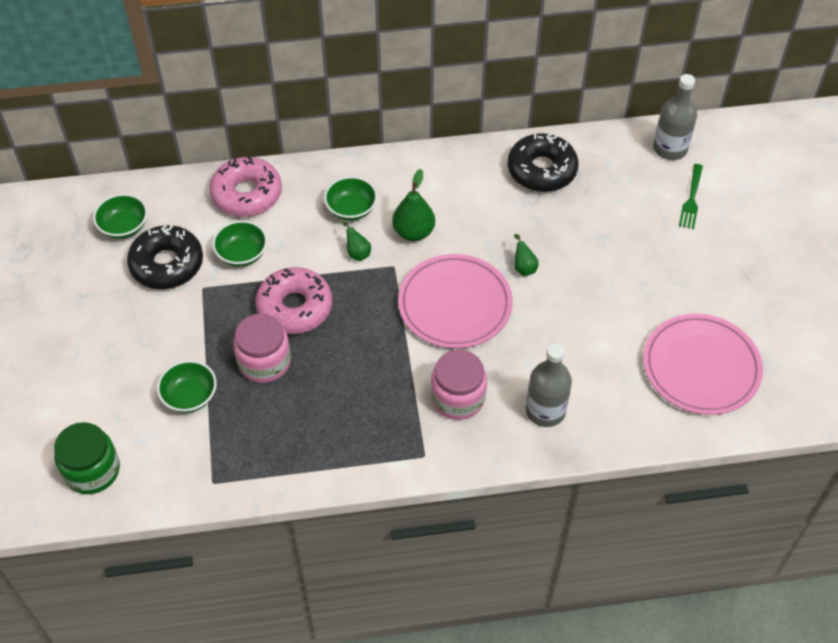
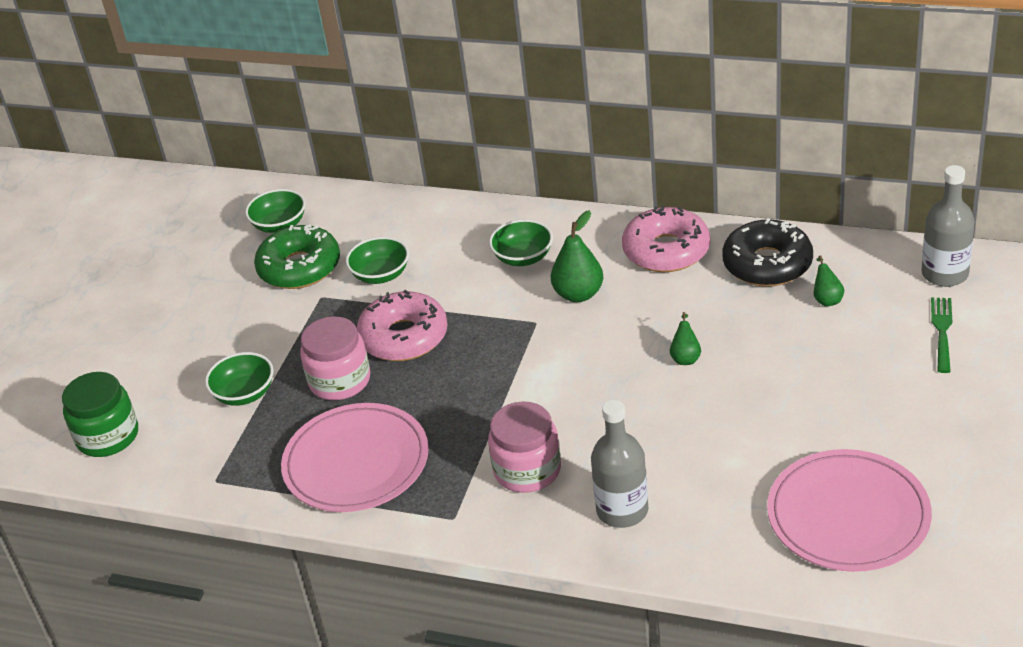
camera: 30 degrees right, 15 degrees down
(167, 264) = (299, 268): black donut -> green donut
(247, 194) = (421, 221): pink donut -> pink donut (666, 251)
(357, 253) = (503, 300): green pear -> green pear (826, 299)
(455, 304) = (582, 375): pink plate -> pink plate (356, 462)
(691, 198) = (942, 332): green fork -> green fork turned 150 degrees clockwise

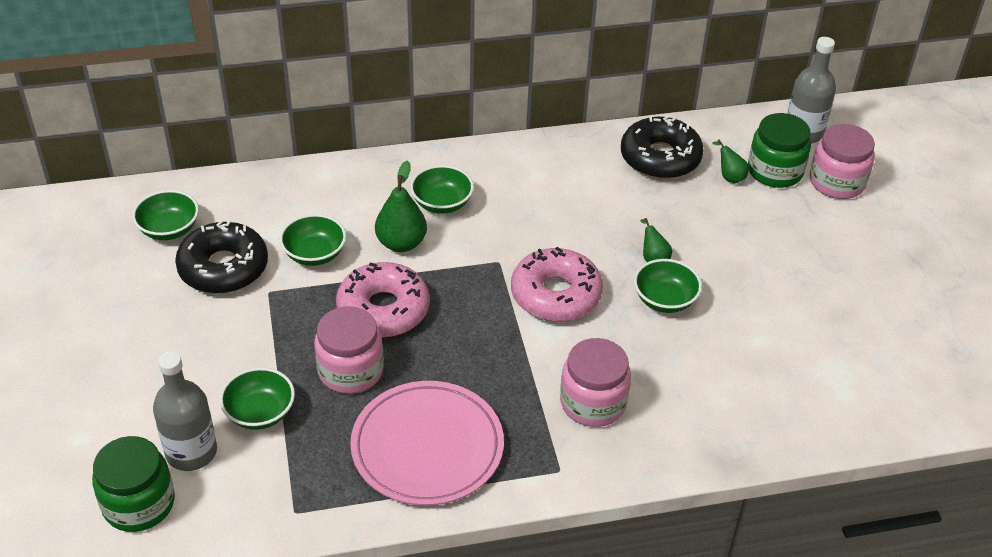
camera: 35 degrees left, 5 degrees up
(299, 268) = (223, 268): green donut -> black donut
(578, 294) = (518, 225): green pear -> green pear (401, 243)
(622, 510) = (701, 413): grey bottle -> grey bottle (191, 452)
(666, 251) = (566, 166): pink donut -> pink donut (555, 295)
(667, 398) = (664, 300): none -> green bowl
(848, 515) = (880, 358): pink plate -> none
(881, 305) = (775, 171): none -> green jar
(942, 332) = (837, 182): green fork -> pink jar

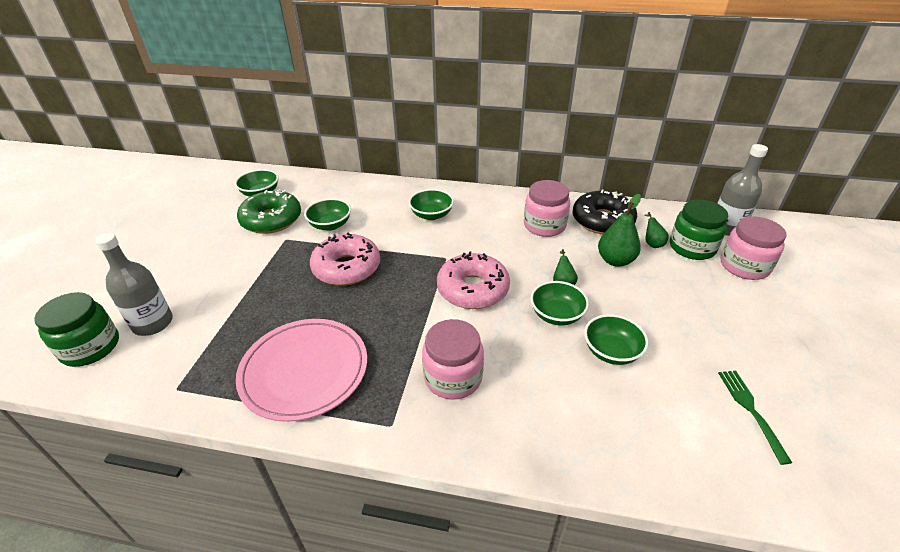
camera: 25 degrees right, 5 degrees down
(223, 268) = (271, 220): black donut -> green donut
(260, 413) = (216, 311): green bowl -> green bowl (611, 351)
(350, 371) = (295, 300): pink jar -> pink jar (544, 225)
(401, 243) = (388, 231): green pear -> green pear (615, 260)
(886, 347) = (751, 411): none -> green fork

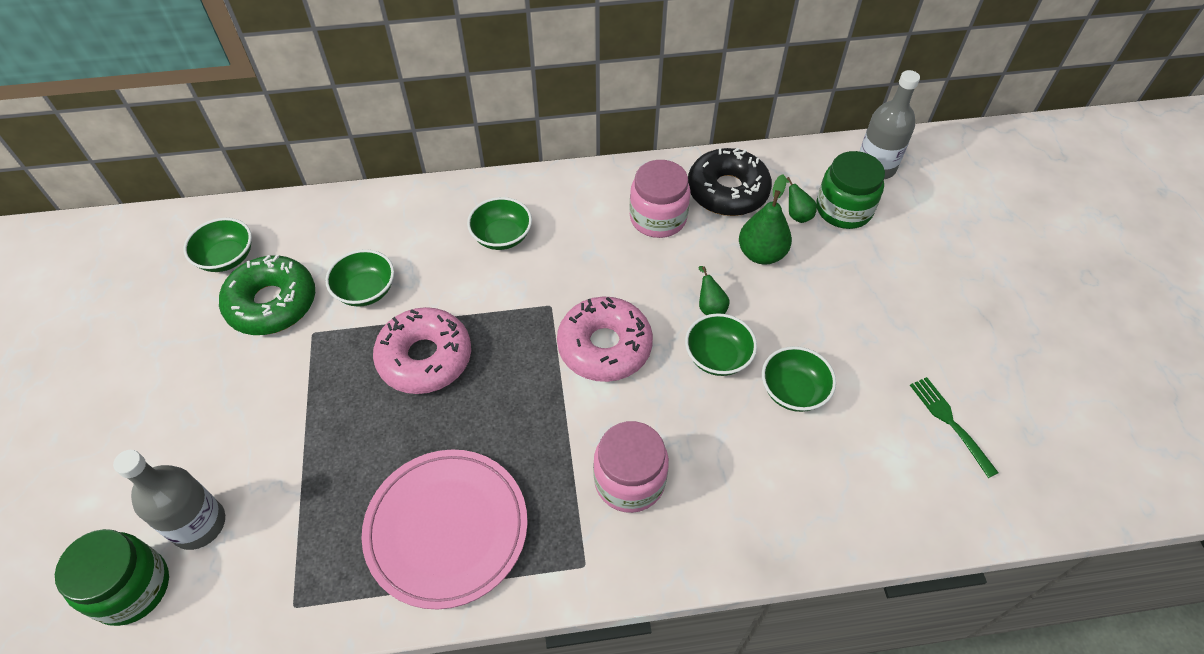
camera: 20 degrees left, 15 degrees up
(744, 266) = (907, 224): pink jar -> none

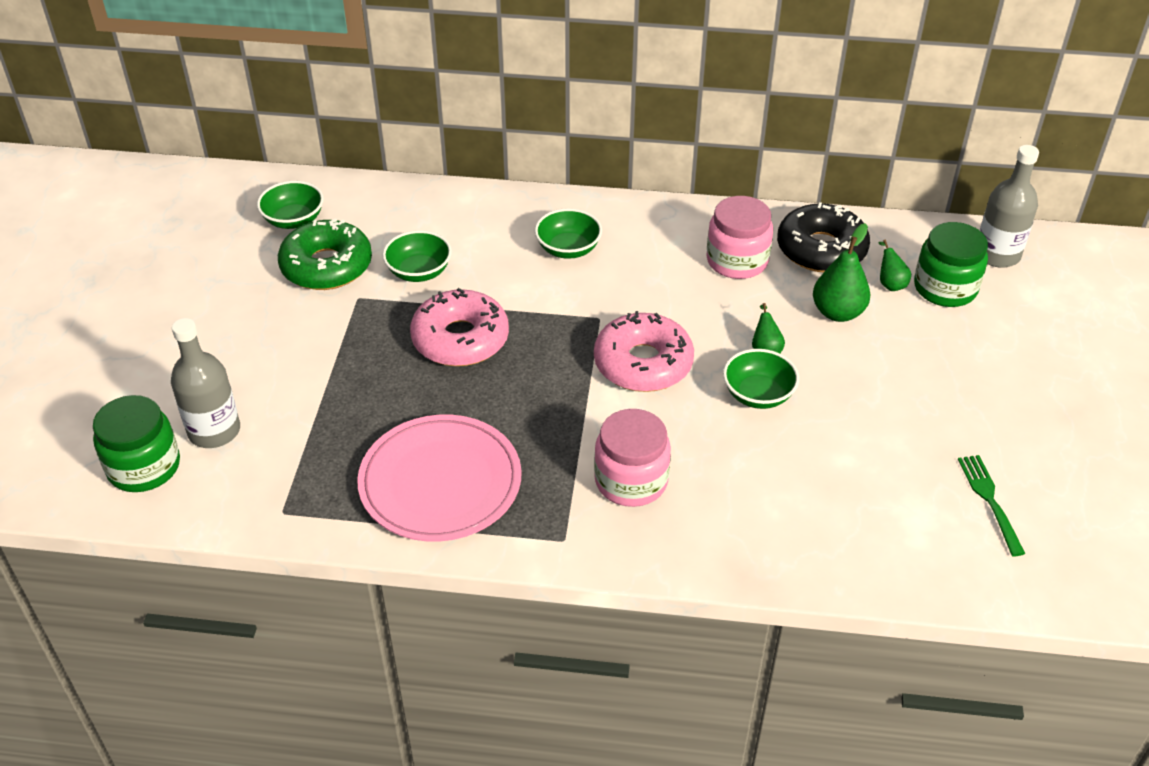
camera: 15 degrees right, 10 degrees down
(793, 391) = (828, 439): green bowl -> none

